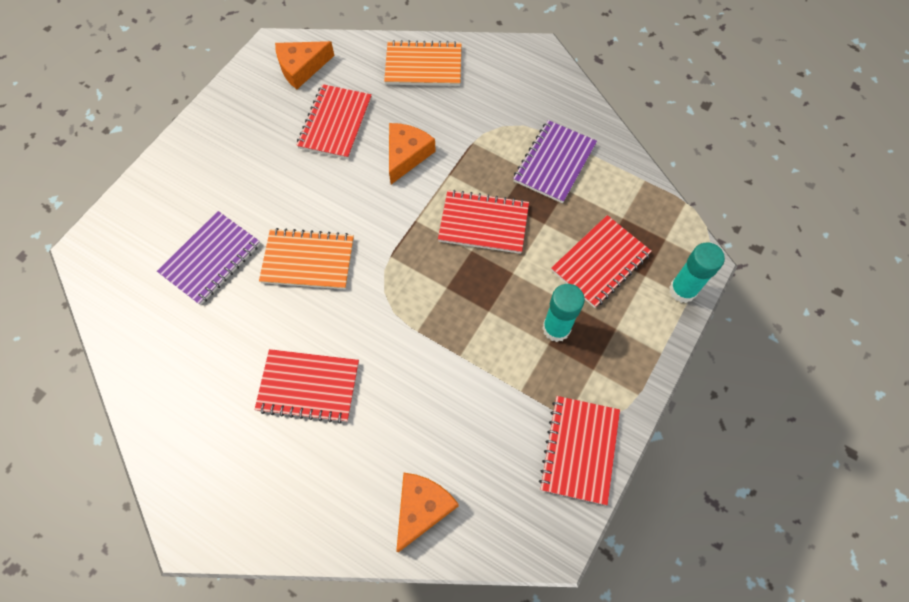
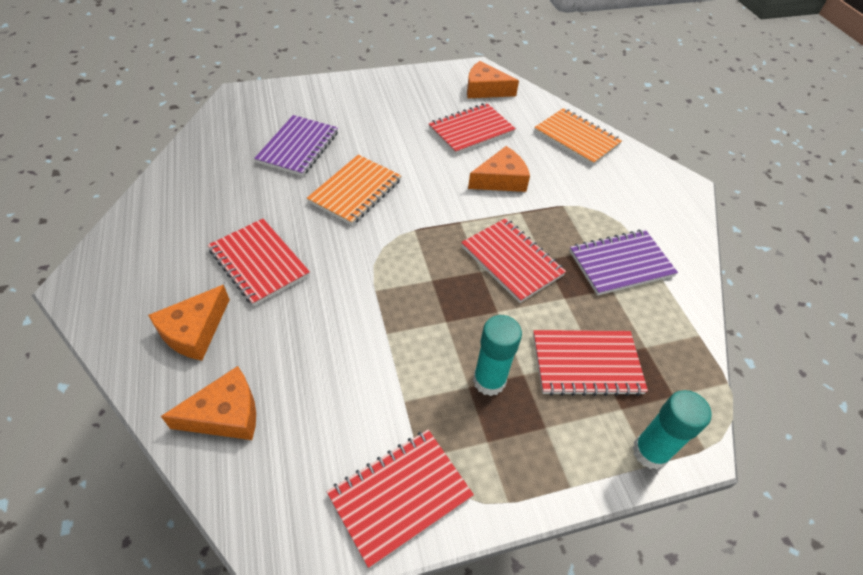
camera: 40 degrees right, 15 degrees down
(211, 259) = (298, 147): purple notebook -> purple notebook turned 60 degrees counterclockwise
(308, 261) = (355, 191): orange notebook -> orange notebook turned 75 degrees clockwise
(328, 479) = (194, 331): none -> orange cheese

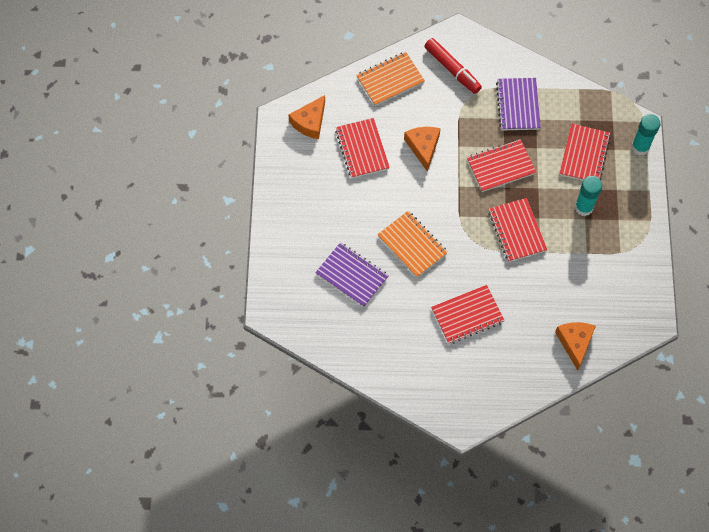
camera: 70 degrees left, 15 degrees up
(194, 331) = (514, 356): orange cheese -> none
(400, 496) = (637, 267): red notebook -> red notebook (517, 231)
(629, 188) = (452, 69): none -> red marker

